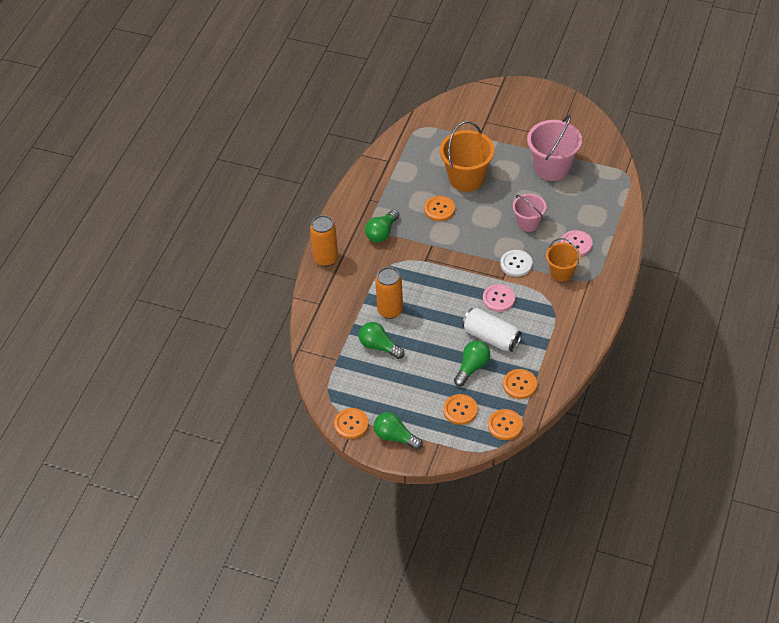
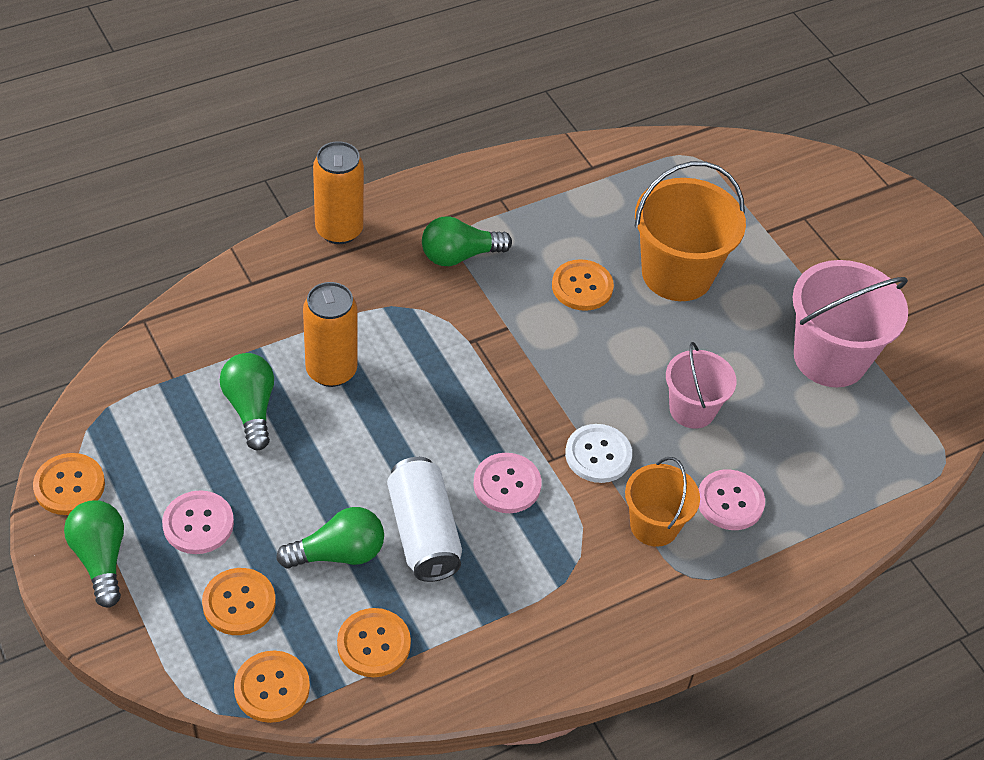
camera: 35 degrees right, 0 degrees up
(413, 398) = (198, 524): none -> pink button

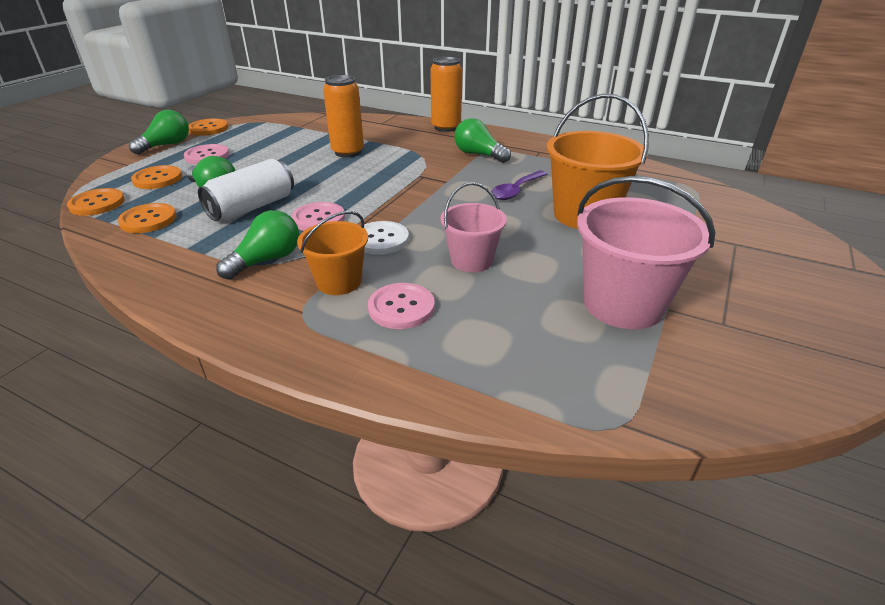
camera: 60 degrees right, 15 degrees down
(251, 408) = (298, 144): green light bulb -> green light bulb (267, 260)
(582, 287) = (516, 190): orange button -> purple spoon

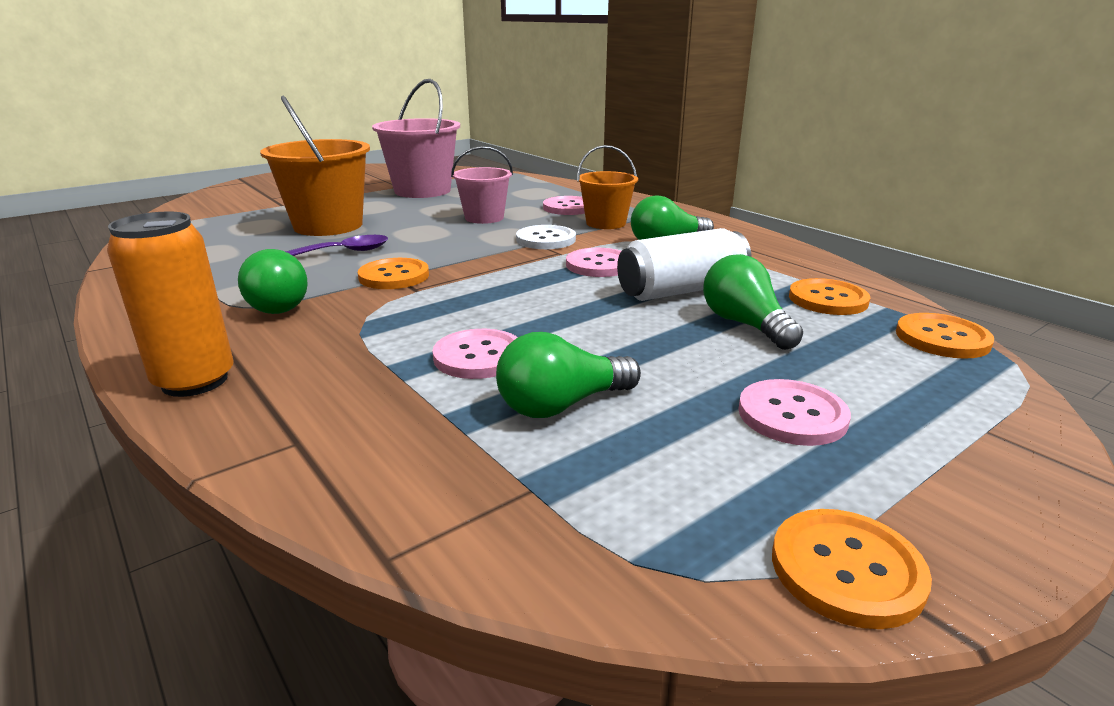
camera: 155 degrees left, 10 degrees down
(157, 179) = (870, 370): orange button -> orange button (394, 276)
(166, 145) = (943, 493): green light bulb -> green light bulb (562, 405)
(348, 152) = (478, 356): orange can -> pink button

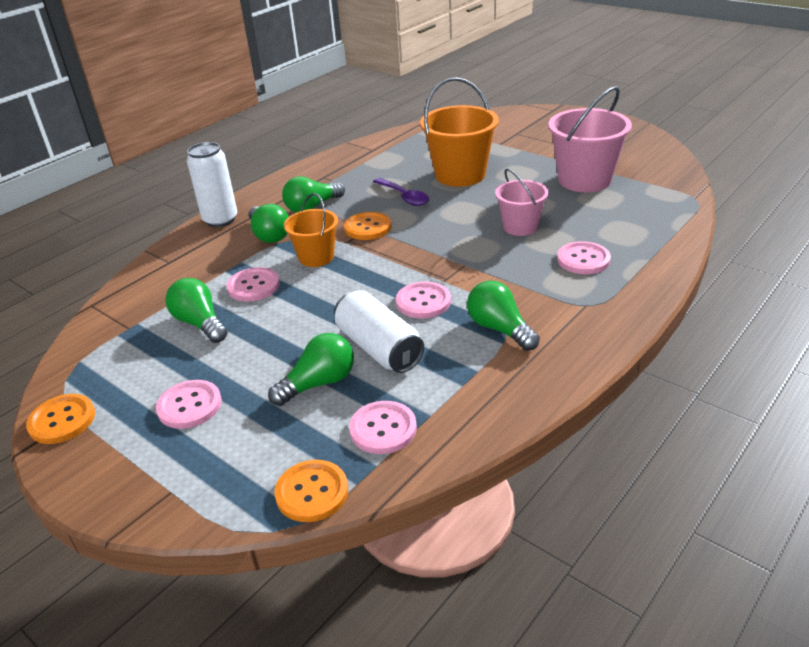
camera: 80 degrees right, 10 degrees up
(195, 381) = (220, 220): orange can -> white can
(323, 339) = (269, 235): none -> green light bulb
(546, 239) = (476, 267): white button -> none
(606, 223) = (543, 288): orange bucket -> orange bucket (316, 257)
(827, 299) = (383, 429): orange button -> pink button

